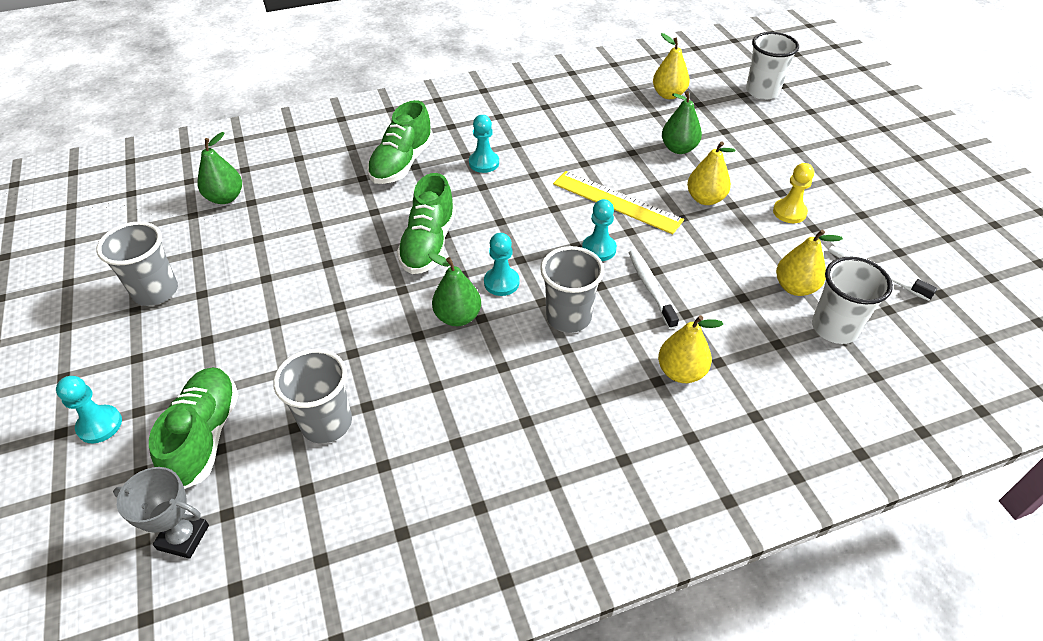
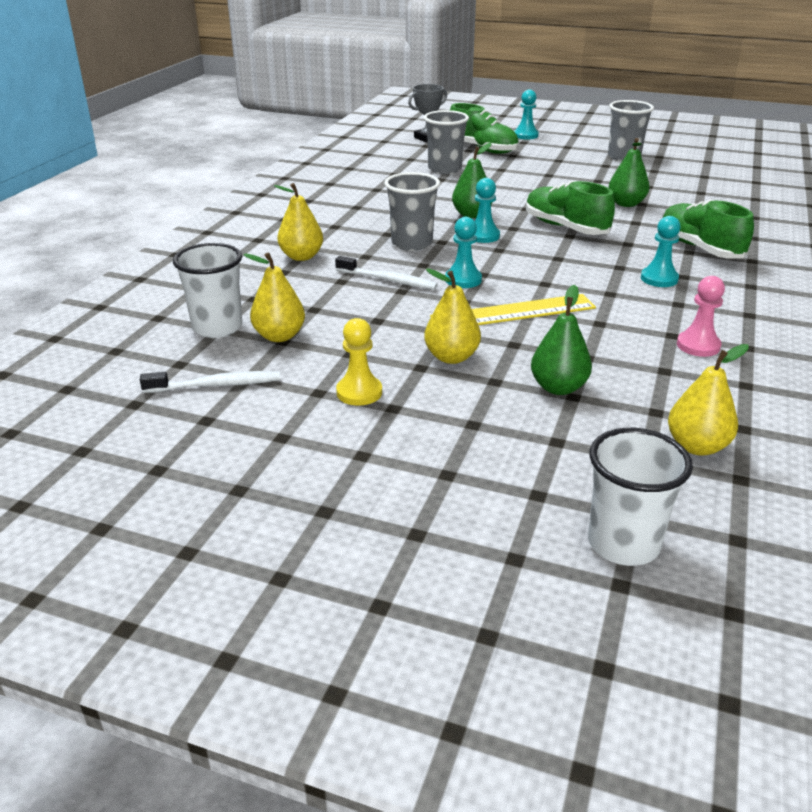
camera: 130 degrees right, 15 degrees down
(225, 198) = (716, 187): green pear -> green pear (626, 204)
(566, 121) = (698, 345): none -> pink pawn

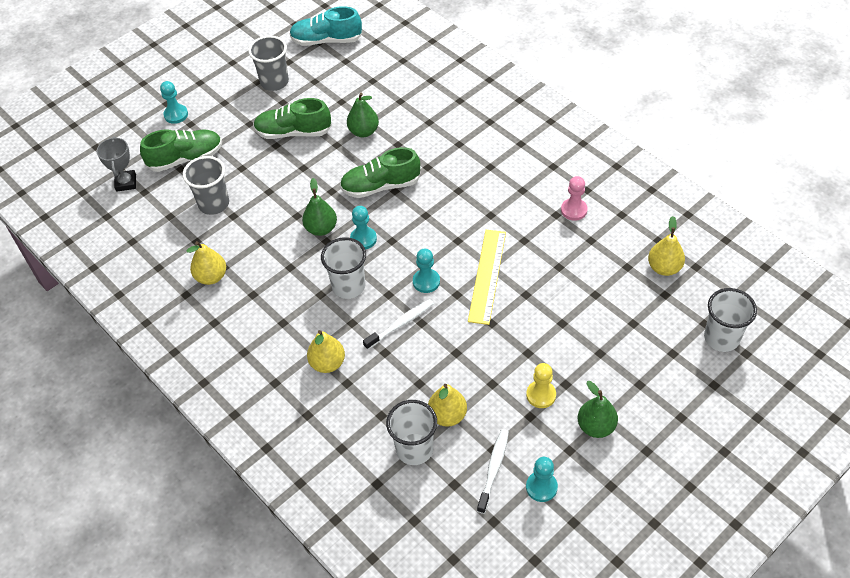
camera: 60 degrees left, 20 degrees up
(412, 243) = (348, 286): grey cup -> white cup
(451, 357) = (524, 332): yellow pear -> yellow pear (211, 277)
(558, 388) = (584, 297): green pear -> green pear (596, 426)
(659, 279) = (486, 180): turquoise pawn -> turquoise pawn (541, 487)
(699, 248) = (457, 135): green shoe -> green shoe (293, 132)
(714, 163) = (326, 40): none -> turquoise shoe

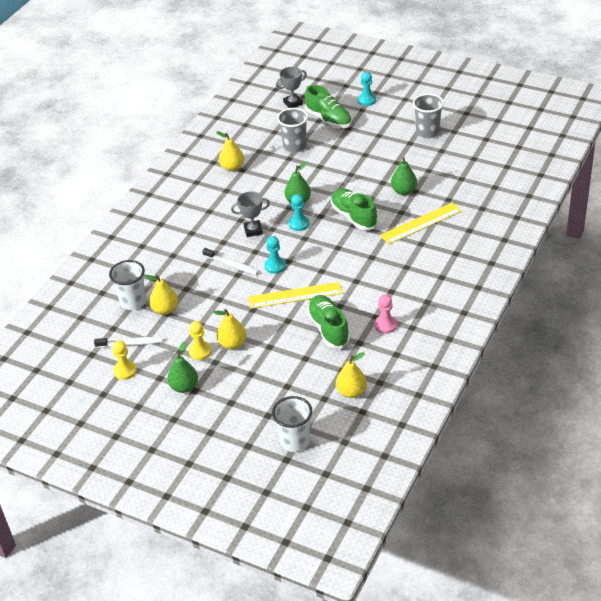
camera: 70 degrees right, 10 degrees down
(293, 132) = (382, 158): green shoe -> green shoe (328, 329)
(326, 40) = (490, 141): turquoise shoe -> none
(327, 363) = (185, 241): yellow pear -> yellow pear (232, 344)
(348, 286) = (253, 230): white cup -> grey trophy
(426, 134) = (421, 223): none -> yellow ruler
(541, 487) = (125, 371): turquoise pawn -> yellow pawn

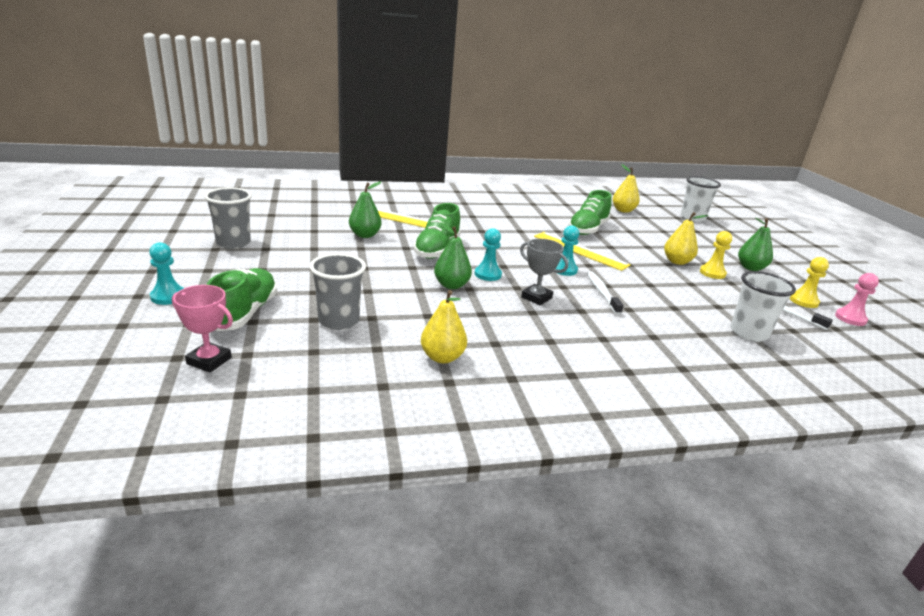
camera: 135 degrees left, 15 degrees down
(165, 309) = (716, 308): yellow pear -> none
(293, 103) = (209, 361): grey trophy -> pink trophy
(385, 325) = (547, 211): pink pawn -> pink pawn (850, 318)

